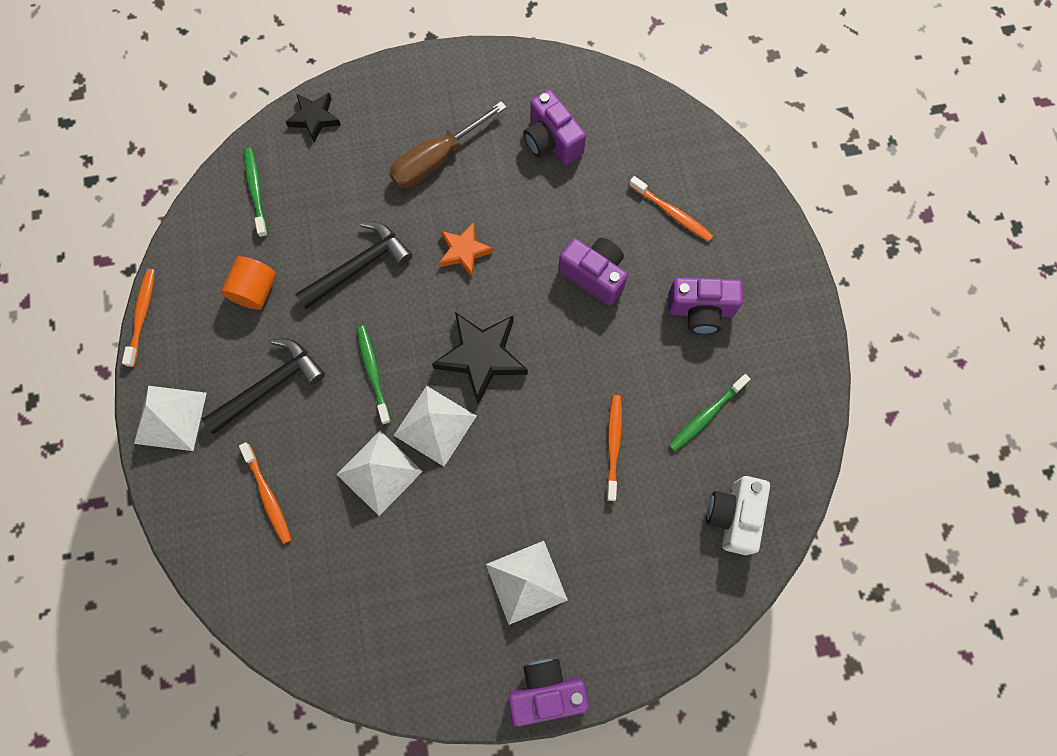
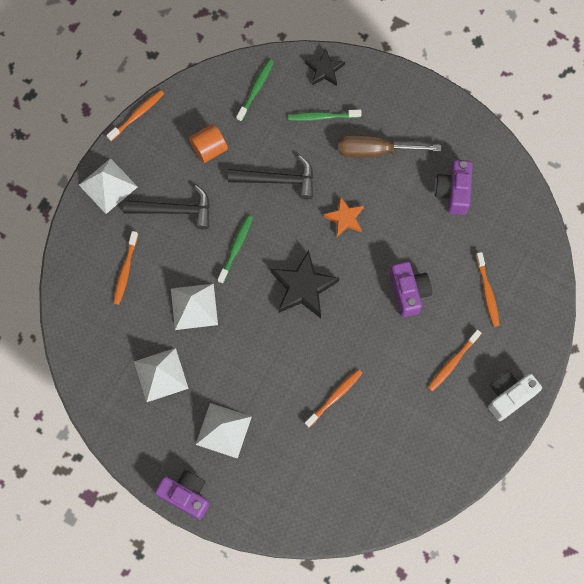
camera: 40 degrees right, 0 degrees up
(435, 425) = (245, 305): white pyramid -> white pyramid (161, 374)
(700, 310) = (452, 362): purple camera -> orange toothbrush
(706, 415) = (402, 424): green toothbrush -> green toothbrush (322, 116)
(733, 516) = (367, 491): white camera -> white camera (509, 396)

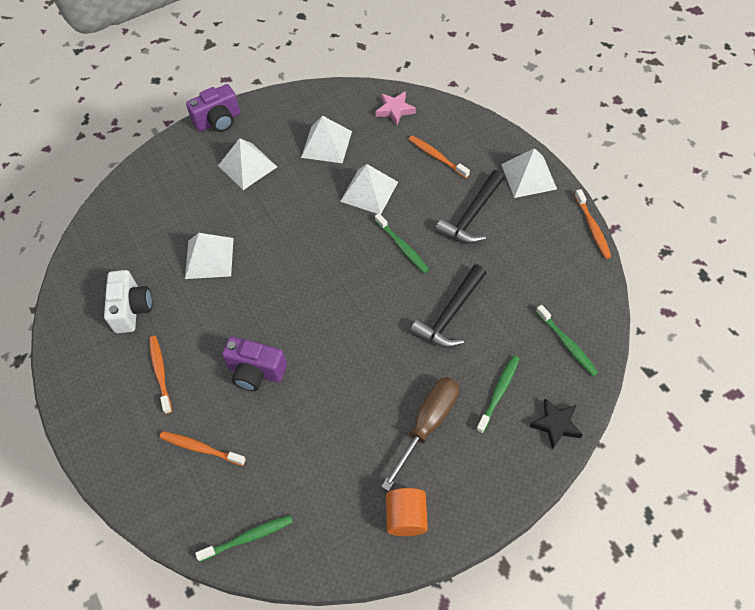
camera: 125 degrees right, 15 degrees down
(88, 337) = (395, 110): none -> pink star
(209, 149) = (521, 271): orange cylinder -> orange cylinder (406, 517)
(303, 287) = (326, 283): black star -> none
(335, 397) = (209, 258): orange toothbrush -> white pyramid
(345, 218) = (371, 354): orange star -> none
(453, 192) = (330, 480): purple camera -> none
(509, 396) = (90, 405): white camera -> white camera (132, 309)
(523, 220) = (248, 537): none -> green toothbrush

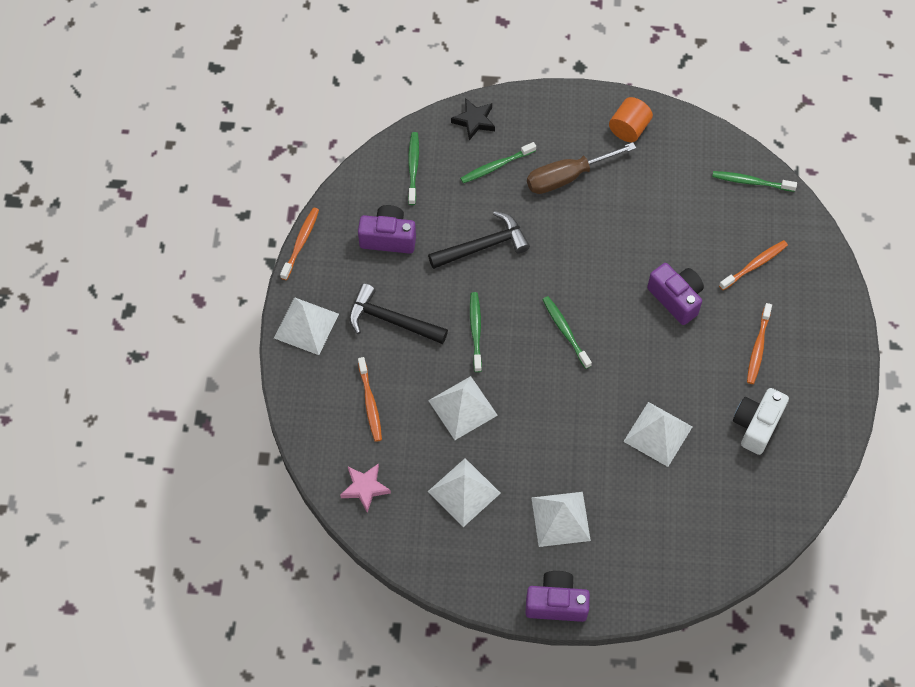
camera: 150 degrees left, 5 degrees up
(200, 448) = (754, 265): orange toothbrush -> orange toothbrush turned 90 degrees counterclockwise
(332, 288) = (565, 331): none -> green toothbrush
(472, 216) = (391, 320): black hammer -> black hammer turned 135 degrees counterclockwise
(531, 273) = (388, 238): none -> purple camera

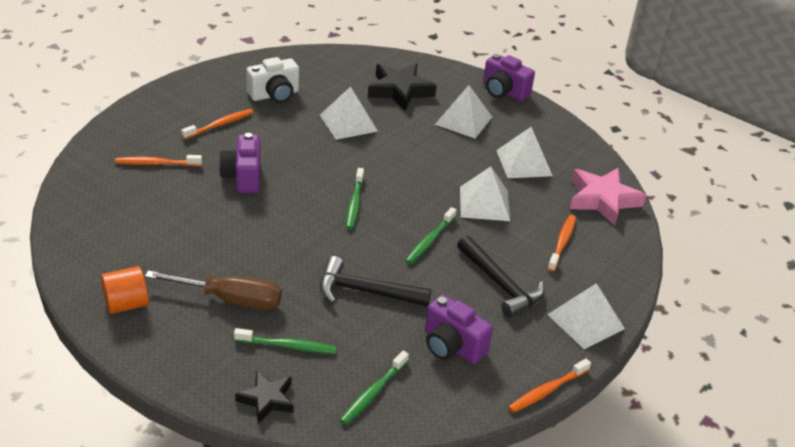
camera: 150 degrees left, 25 degrees down
(365, 488) = (602, 200): pink star -> pink star, size x1.64
(654, 523) = (400, 91): none -> black star
(751, 182) = (81, 209): green toothbrush -> none

